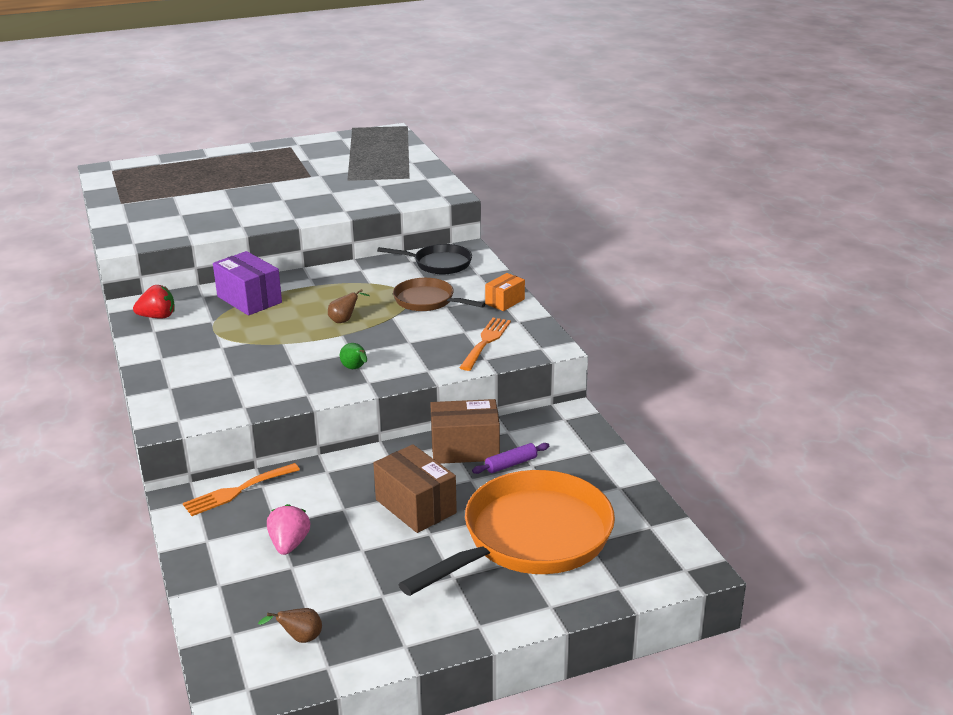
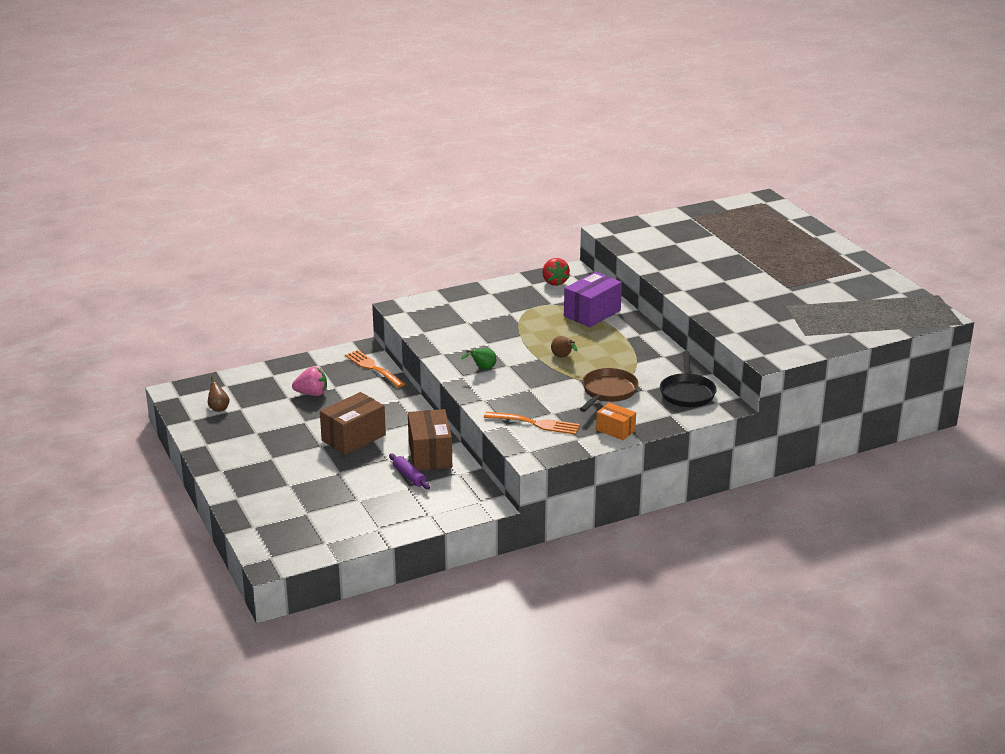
camera: 85 degrees right, 0 degrees up
(530, 538) = (312, 487): orange pan -> none

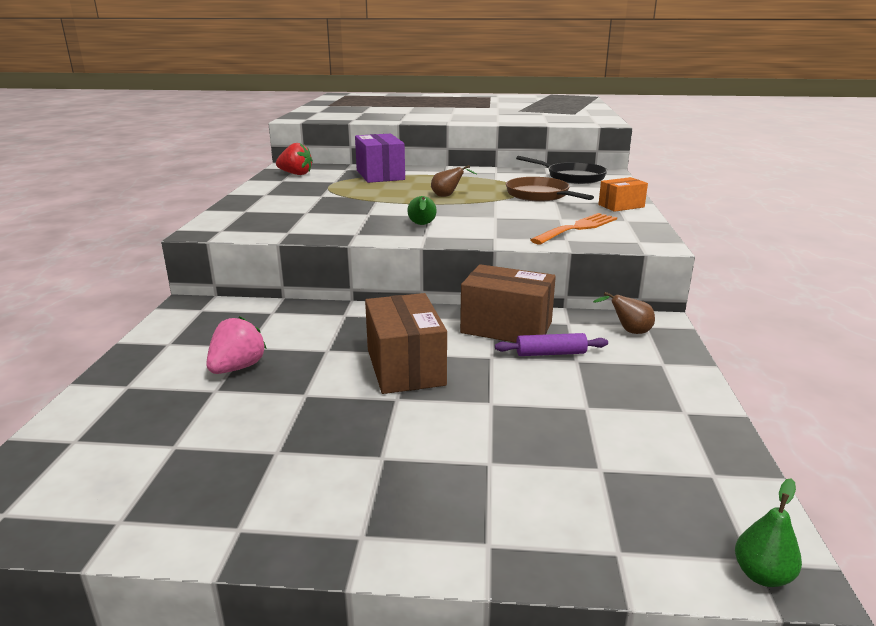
camera: 60 degrees left, 5 degrees down
(218, 408) = (131, 472): brown pear -> brown pear (629, 331)
(263, 559) = (762, 575): none -> green pear
(373, 368) = (245, 311): orange fork -> none

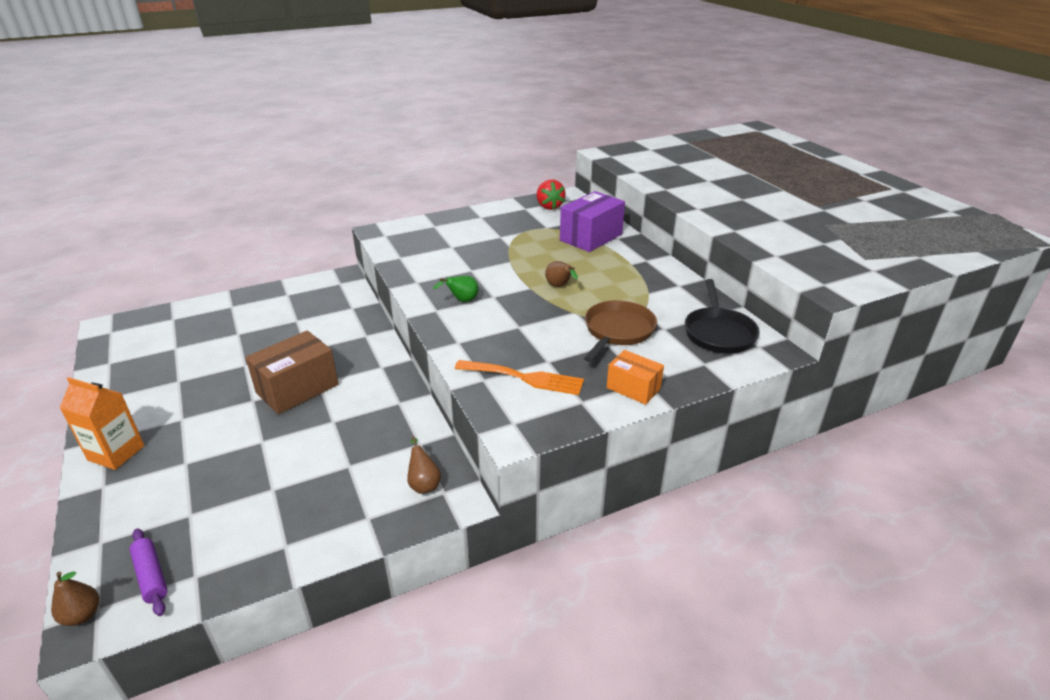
camera: 60 degrees right, 10 degrees up
(237, 368) = (267, 329): pink strawberry -> none
(412, 526) = (116, 453): none -> orange carton
(506, 328) = (388, 413): brown box -> none
(550, 353) = (354, 449): purple rolling pin -> purple rolling pin (151, 576)
(762, 575) = (82, 615): green pear -> brown pear

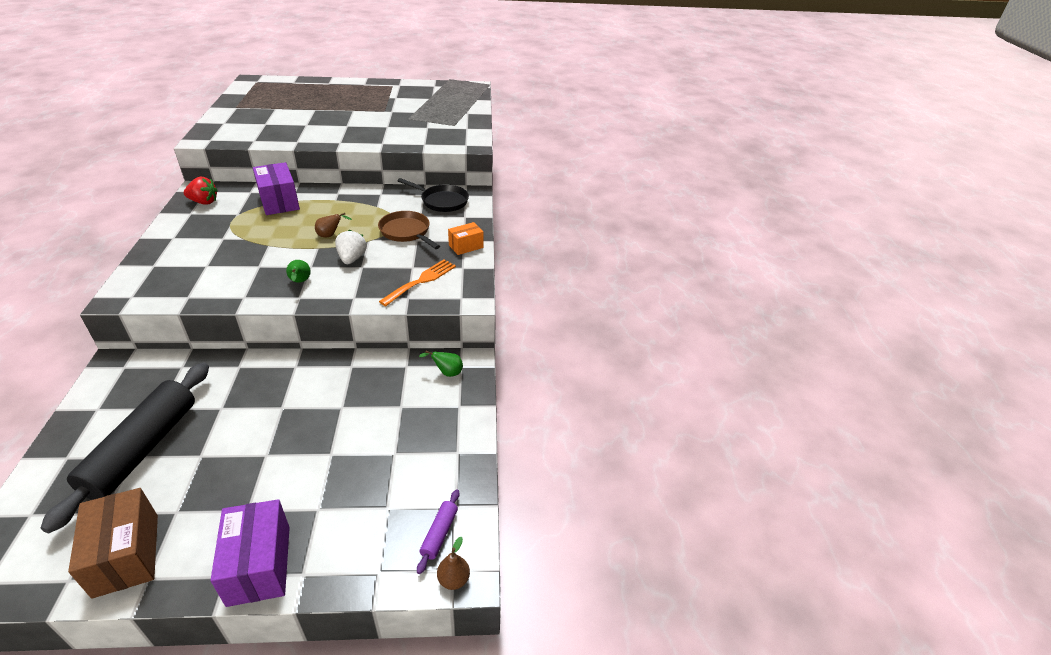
camera: 70 degrees left, 5 degrees up
(116, 453) = (259, 565): orange carton -> purple box
(151, 576) = (439, 534): purple rolling pin -> purple rolling pin turned 60 degrees counterclockwise
(246, 334) = (143, 449): none -> black rolling pin
(297, 389) = (277, 422): brown box -> brown box (126, 555)
(424, 484) = (447, 373): brown pear -> green pear
(528, 315) = (352, 259): none -> white strawberry

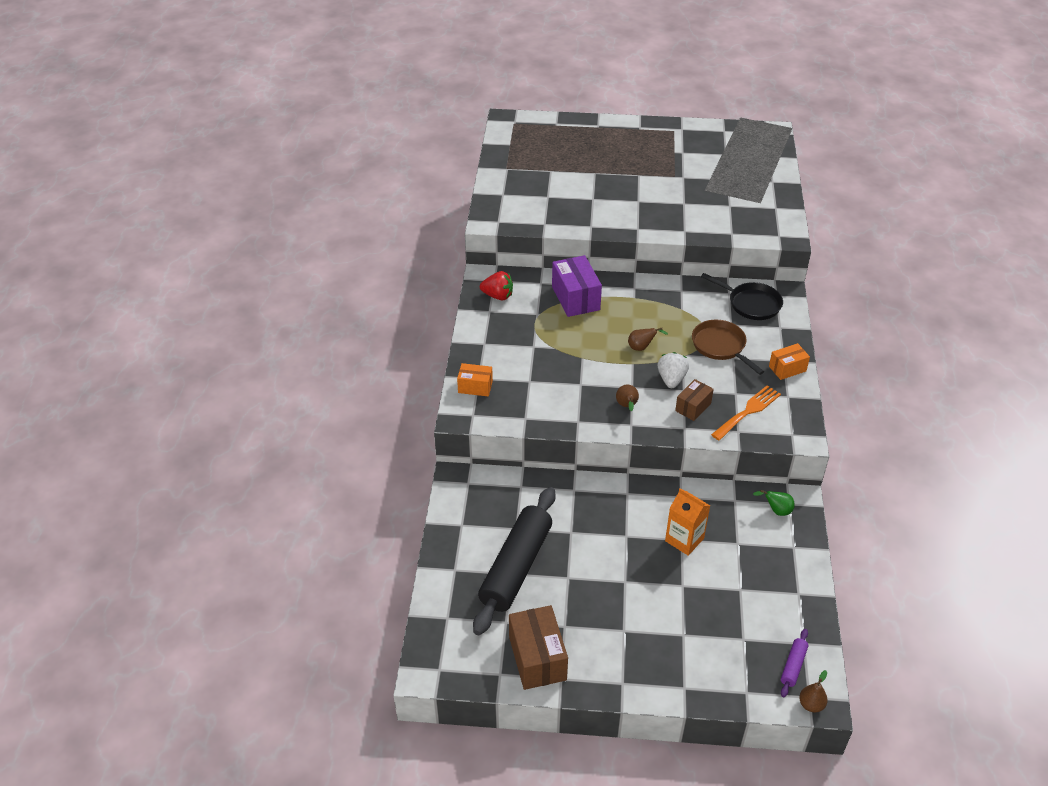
camera: 10 degrees right, 5 degrees up
(145, 273) = (475, 387): none -> orange box
(259, 565) = (646, 677): purple box -> none
(300, 282) = (627, 406): green pear -> brown pear
(344, 407) = (684, 539): none -> orange carton
(367, 280) = (693, 407): none -> brown box

